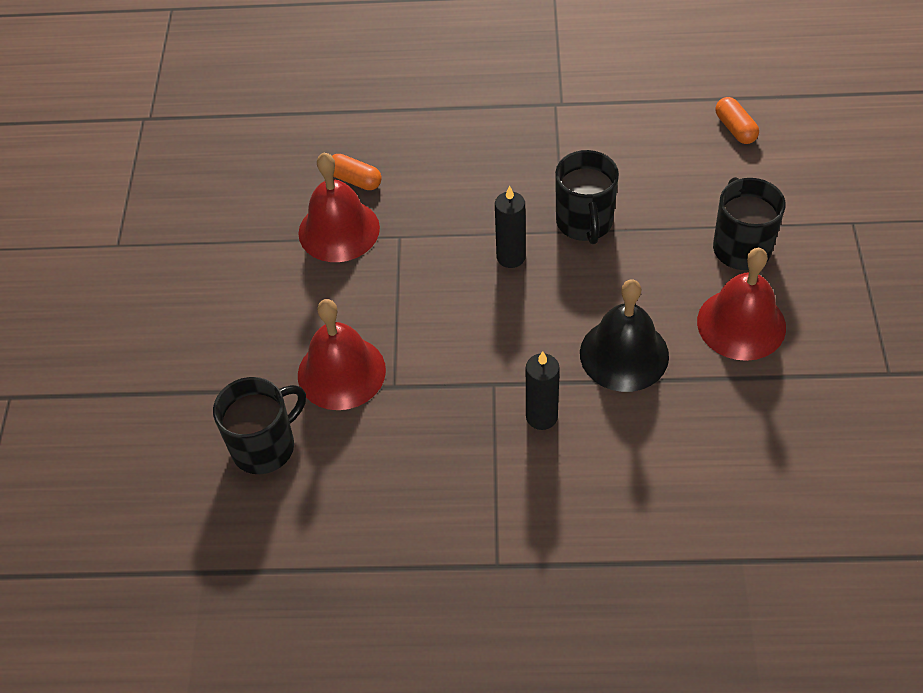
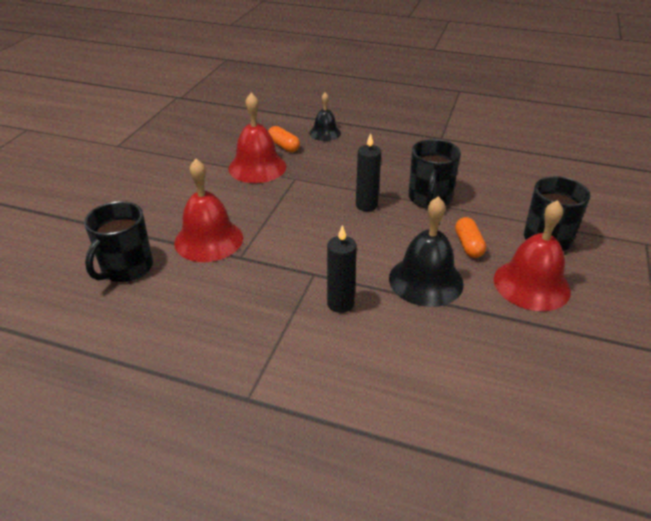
camera: 15 degrees right, 15 degrees down
(265, 446) = (126, 268): black mug -> black mug turned 135 degrees clockwise
(400, 137) = (325, 133): none -> black bell
(735, 129) = (563, 173): orange capsule -> orange capsule (468, 245)

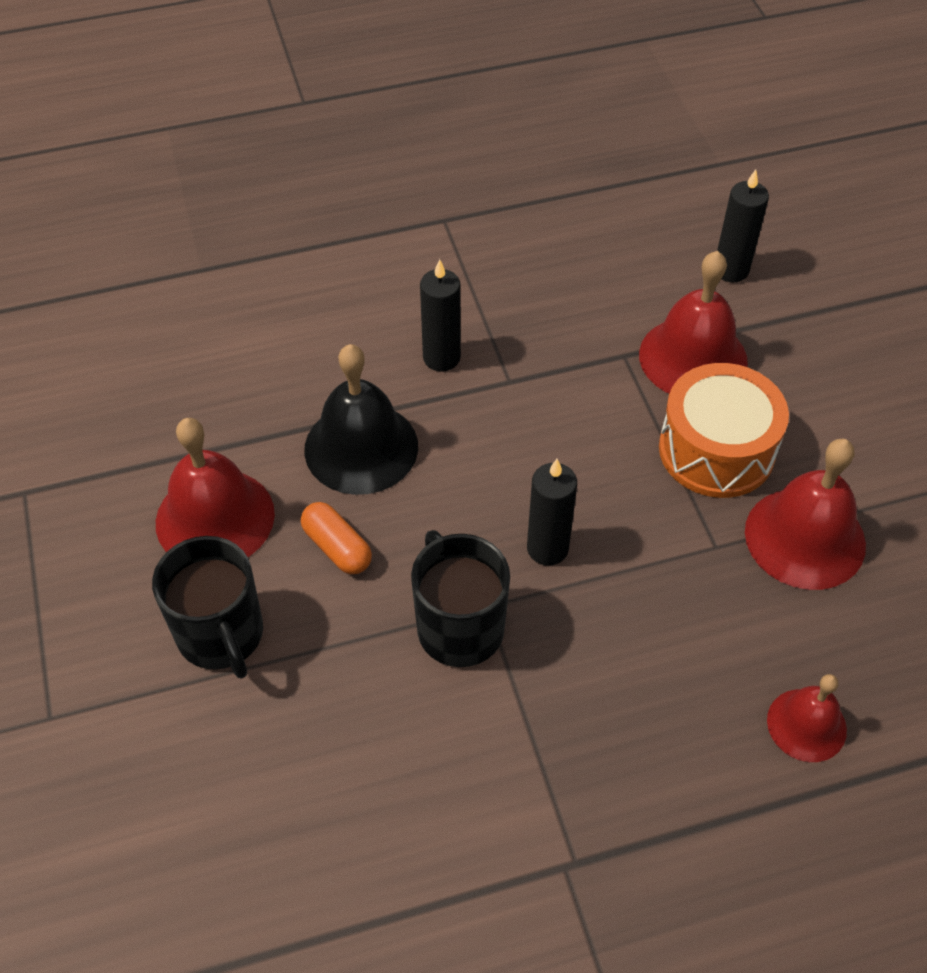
camera: 145 degrees right, 15 degrees up
(126, 268) = (731, 270): black mug -> black candle
(251, 204) = (716, 450): none -> orange drum
(283, 146) = (830, 626): orange capsule -> none
(325, 133) = (806, 725): black bell -> red bell

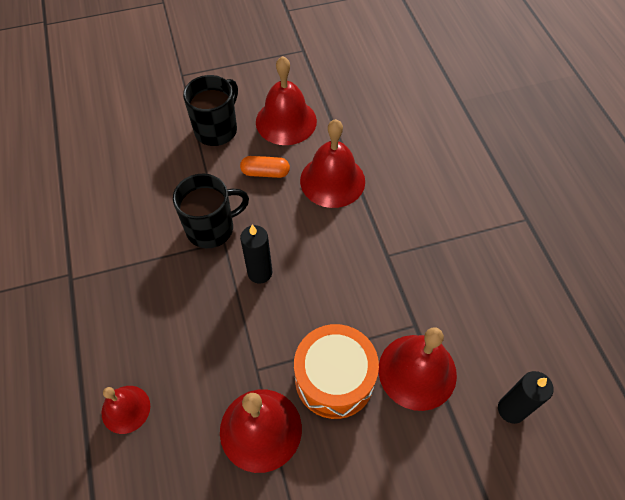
camera: 90 degrees right, 5 degrees up
(221, 635) = (217, 129): black mug -> black mug turned 150 degrees clockwise
(337, 547) = (265, 173): orange capsule -> orange capsule turned 45 degrees clockwise
(361, 447) = (332, 180): black bell -> red bell
(441, 358) = (403, 218): black candle -> none

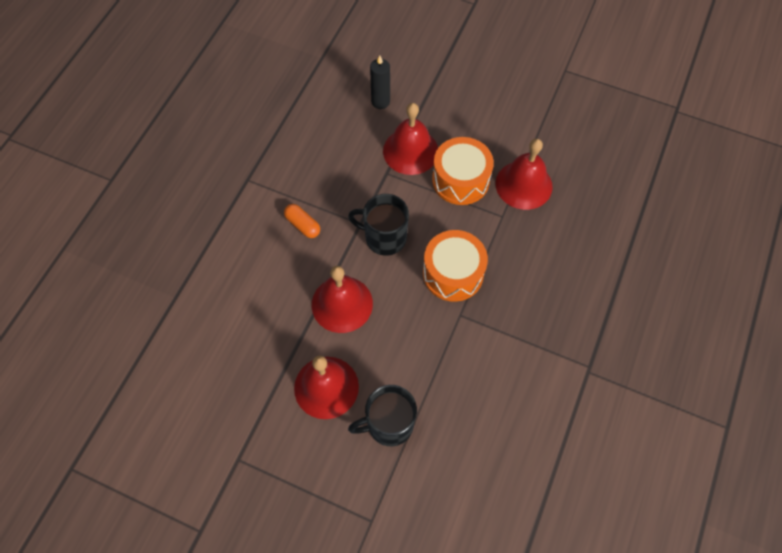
camera: 140 degrees left, 5 degrees up
(126, 409) = (596, 249): red bell -> none
(211, 228) = (461, 332): black mug -> black mug (384, 237)
(260, 273) = (453, 273): black candle -> orange drum
(265, 173) = (384, 349): orange capsule -> orange capsule (303, 225)

